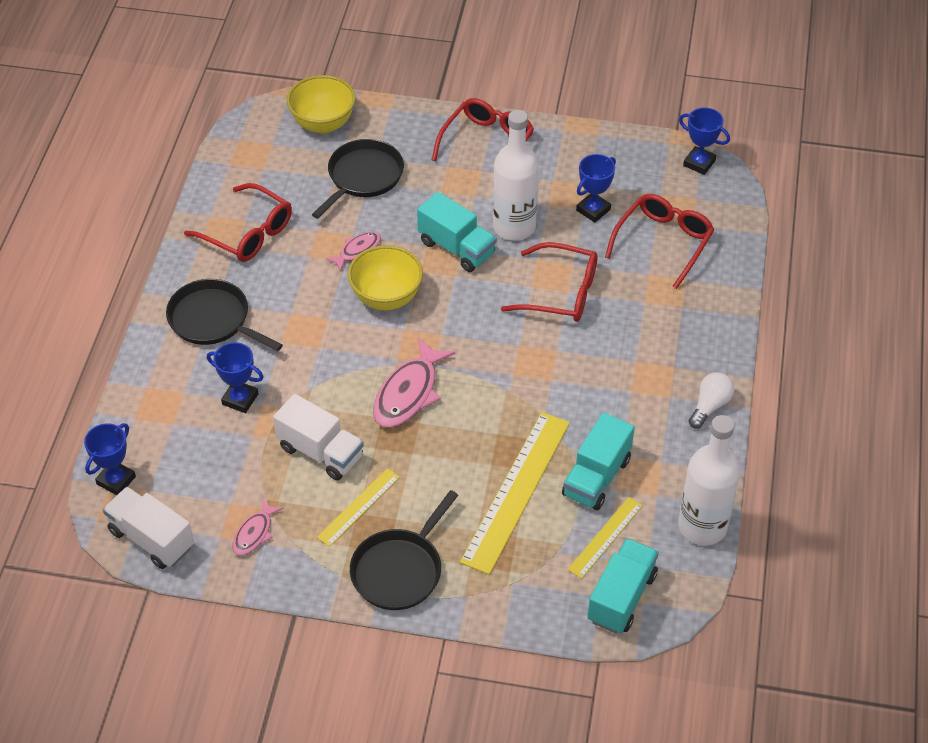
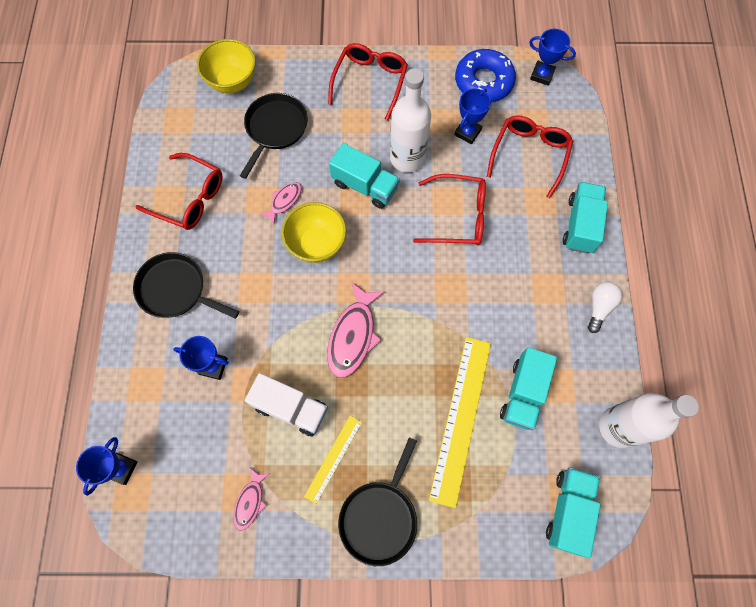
camera: 10 degrees left, 20 degrees up
(151, 539) = (162, 524): white truck -> none
(605, 537) = (542, 452): yellow ruler -> none
(625, 161) = (483, 81): none -> blue donut
(707, 321) = (580, 225): none -> turquoise truck

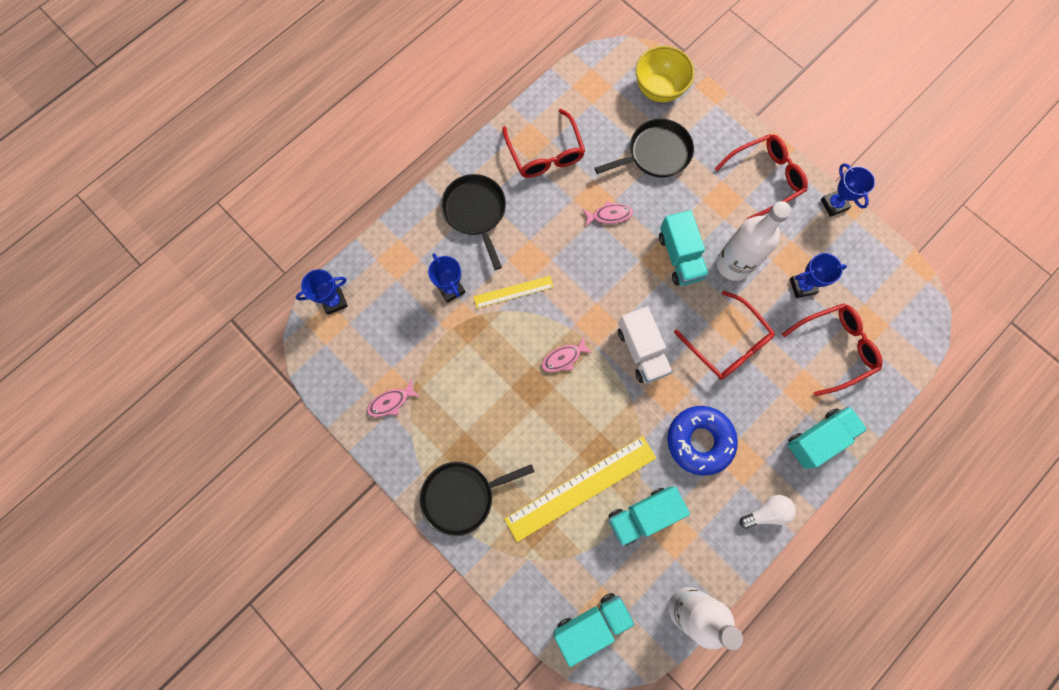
camera: 45 degrees right, 5 degrees up
(291, 408) = (474, 367): white truck -> white truck (641, 351)
(317, 244) = (602, 268): yellow bowl -> none
(333, 458) = (469, 428): yellow ruler -> yellow ruler (513, 292)
(353, 336) = (563, 358): pink fish -> pink fish, size x0.56
(483, 81) = (858, 257): blue donut -> blue donut (699, 441)
(542, 75) = (914, 294): blue trophy -> blue trophy (834, 204)

